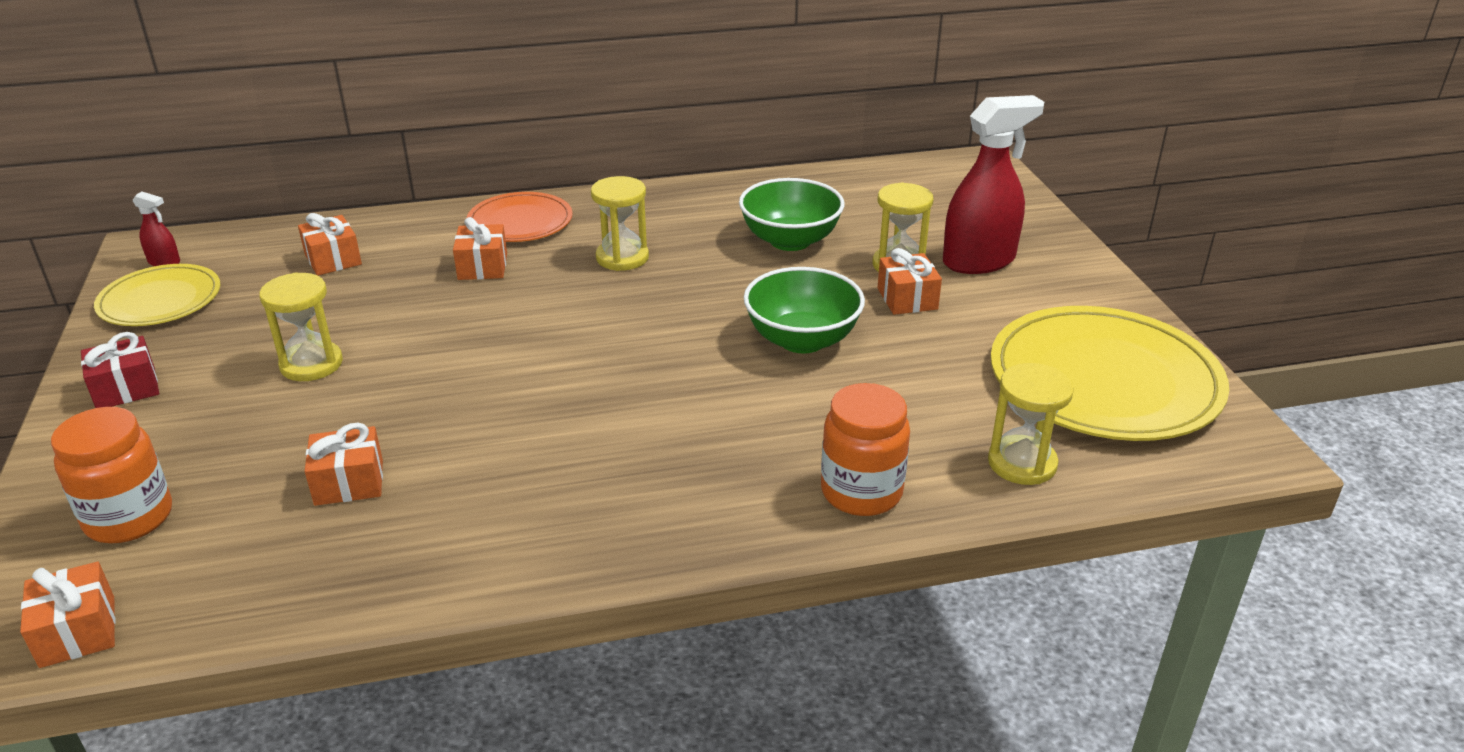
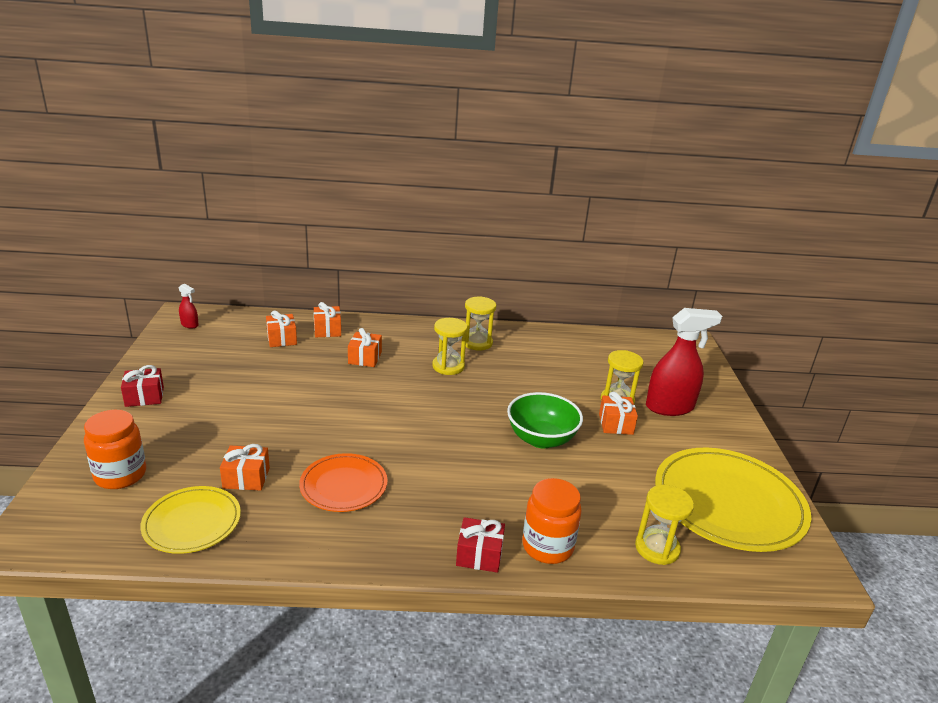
camera: 10 degrees right, 5 degrees down
(78, 631) = (71, 538): orange gift -> orange gift (327, 330)
(160, 300) = (180, 347): yellow plate -> yellow plate (192, 522)
(311, 364) = (249, 401): yellow hourglass -> yellow hourglass (477, 343)
(520, 222) = (395, 334): orange plate -> orange plate (343, 485)
(762, 524) = (479, 555): none -> red gift
(790, 240) = (553, 373): green bowl -> none

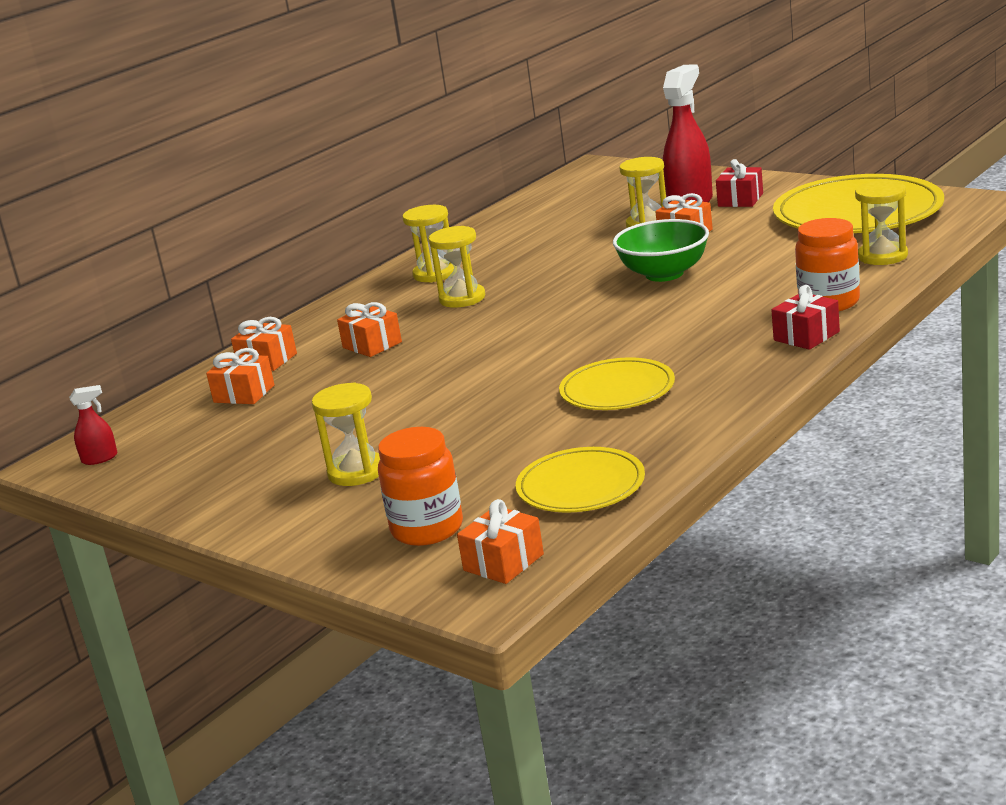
camera: 45 degrees left, 5 degrees down
(144, 397) = (257, 504): red gift -> red gift (740, 200)
(192, 417) = (356, 472): none -> yellow hourglass
(246, 478) = (534, 446): orange gift -> orange gift (503, 562)
(343, 485) = (617, 390): orange plate -> yellow plate

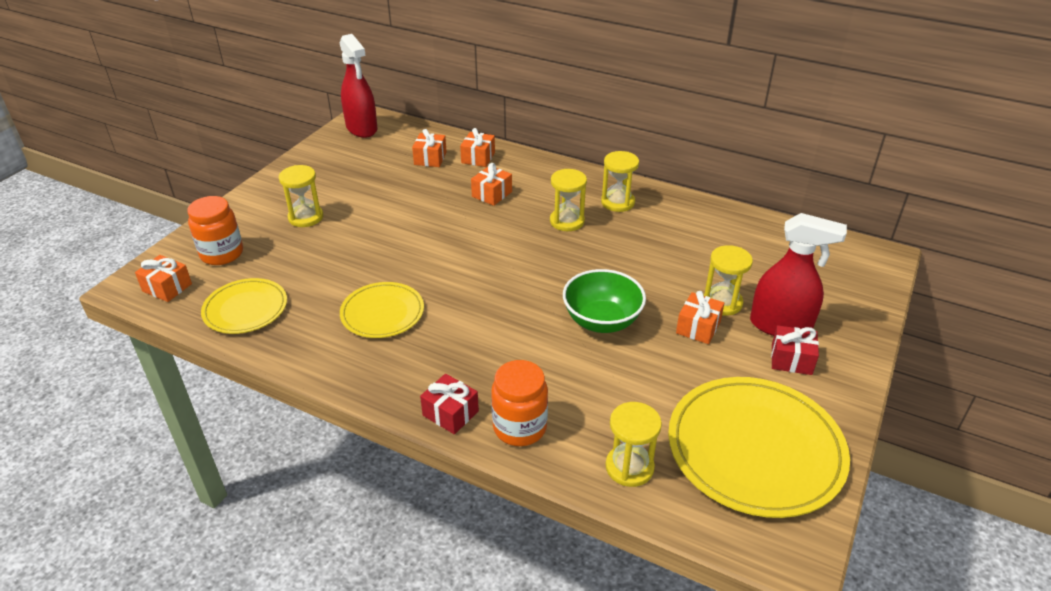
camera: 75 degrees right, 15 degrees up
(100, 458) = (362, 128): red spray bottle -> red spray bottle, size x2.24

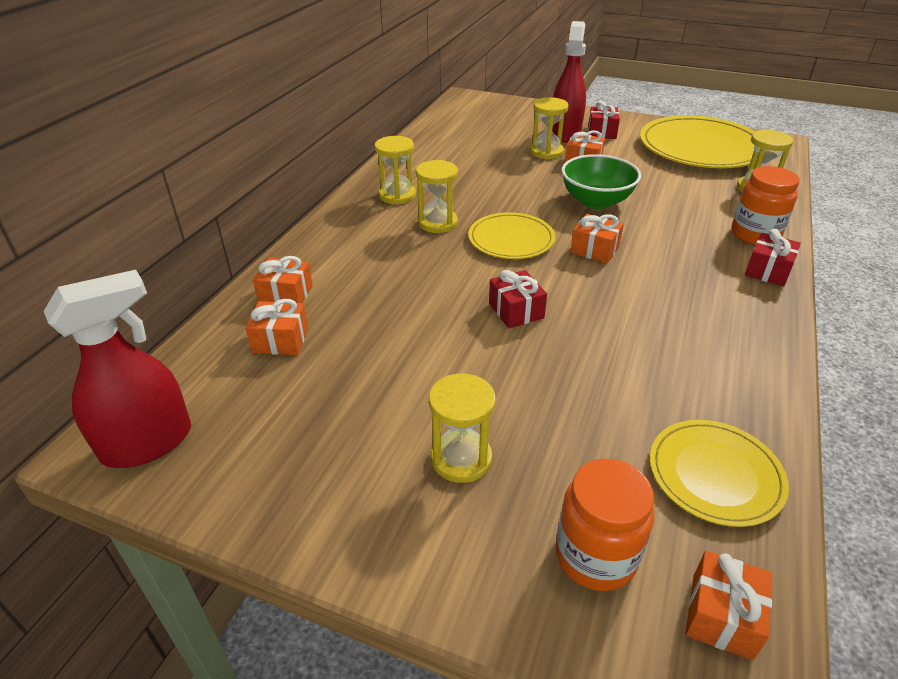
camera: 95 degrees left, 0 degrees up
(382, 313) = (653, 335): yellow plate -> yellow plate (511, 239)
(432, 250) = (516, 311): none -> red gift
(492, 194) = (382, 276): orange gift -> orange gift (594, 250)

